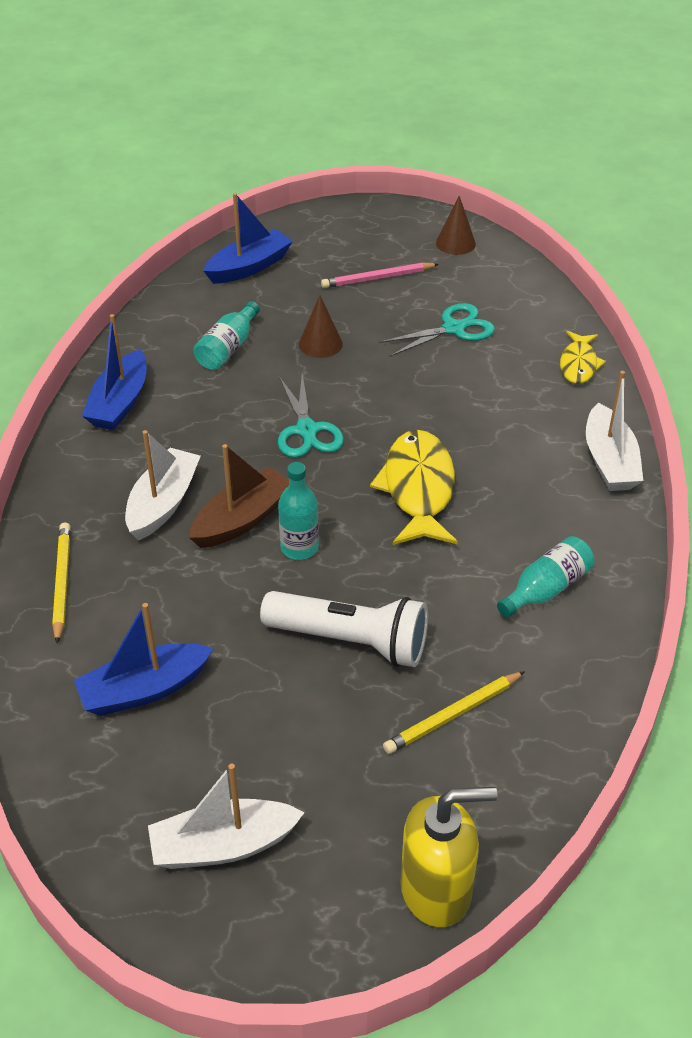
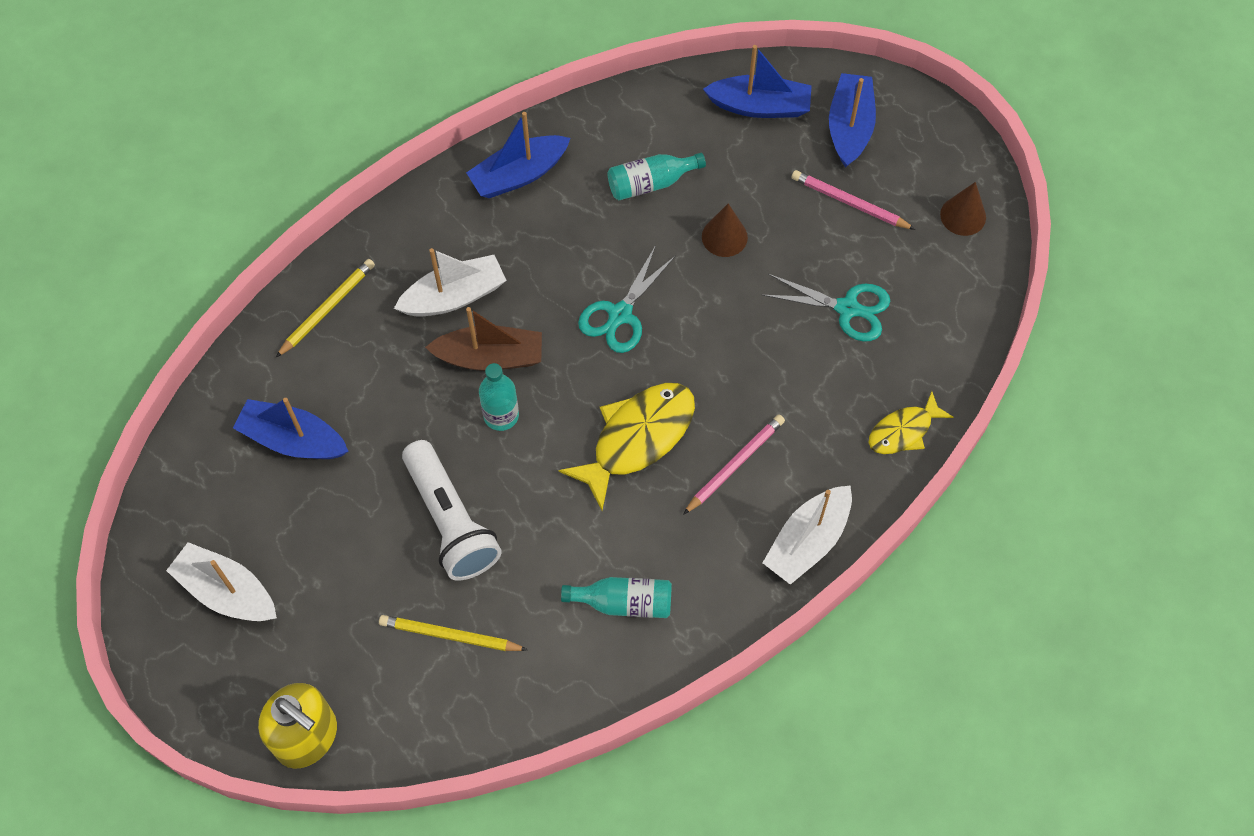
camera: 45 degrees right, 20 degrees up
(324, 244) = (849, 127): none -> blue boat
(504, 455) = (735, 464): none -> pink pencil

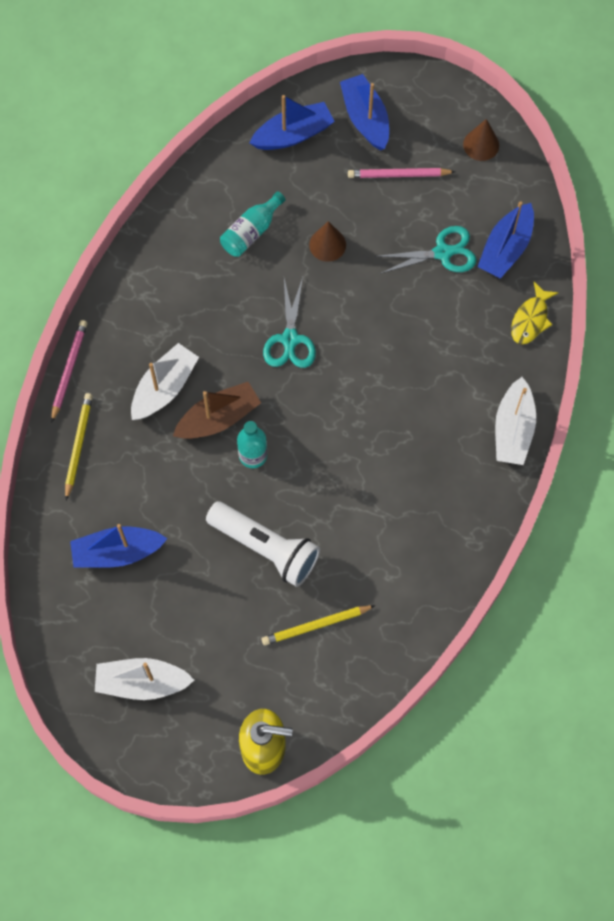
camera: 30 degrees left, 5 degrees up
(519, 174) = (153, 274): blue boat -> blue boat (506, 248)
(624, 602) = (418, 538): turquoise bottle -> none
(637, 438) = (357, 421): yellow fish -> none
(735, 464) = (433, 403): pink pencil -> pink pencil (69, 370)

